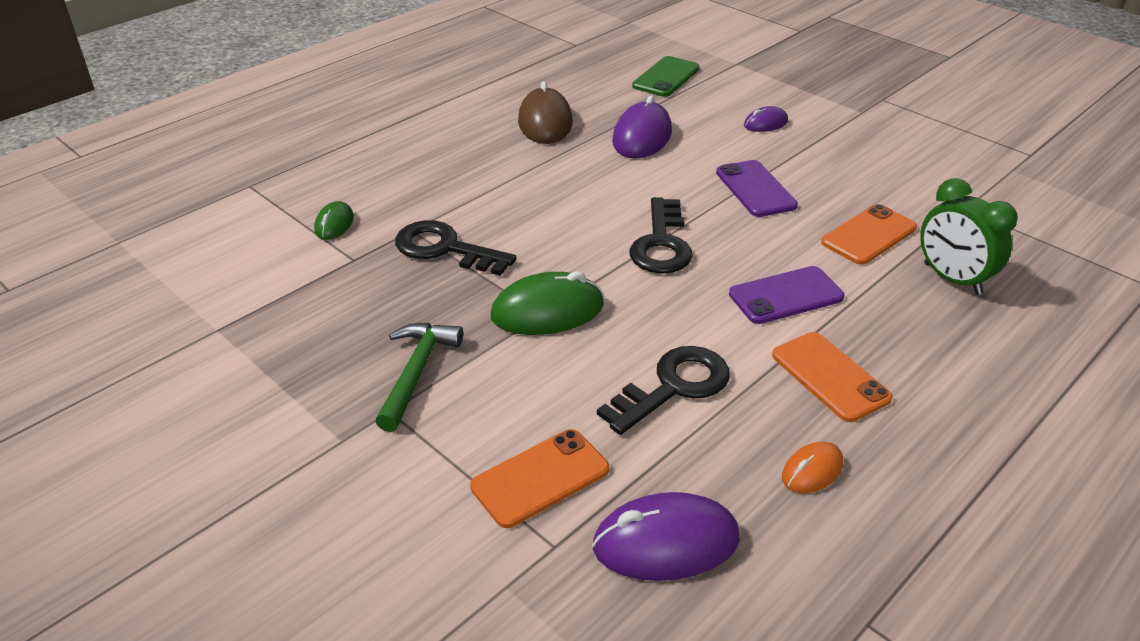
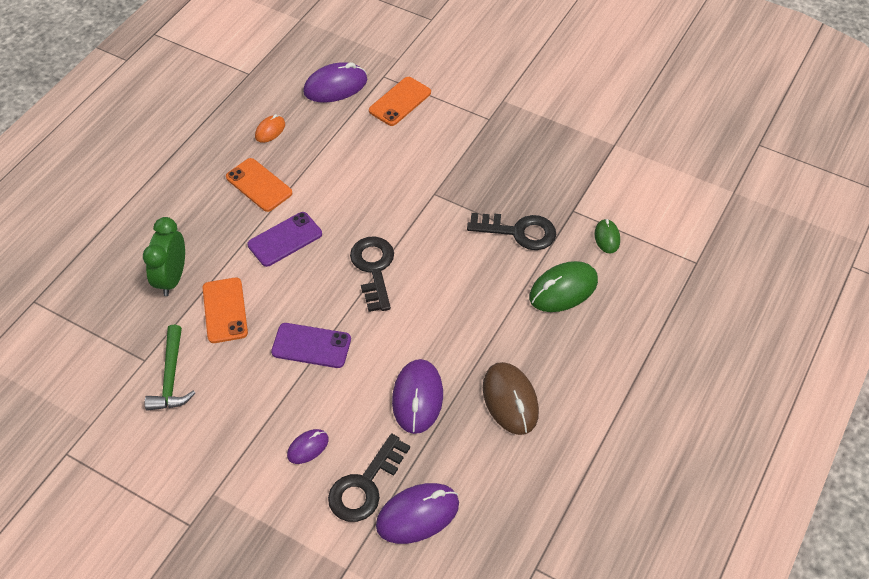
camera: 165 degrees right, 15 degrees up
(416, 372) = (487, 141): green hammer -> green hammer (171, 377)
(547, 311) = (431, 196): green mouse -> green mouse (563, 289)
(666, 77) = (417, 515): green phone -> purple mouse
(673, 387) = (345, 161): black key -> black key (365, 485)
(755, 189) = (311, 346): purple phone -> purple phone turned 45 degrees counterclockwise
(869, 235) = (225, 310): orange phone -> orange phone turned 45 degrees counterclockwise
(952, 279) = (172, 278): green clock -> green clock turned 120 degrees counterclockwise

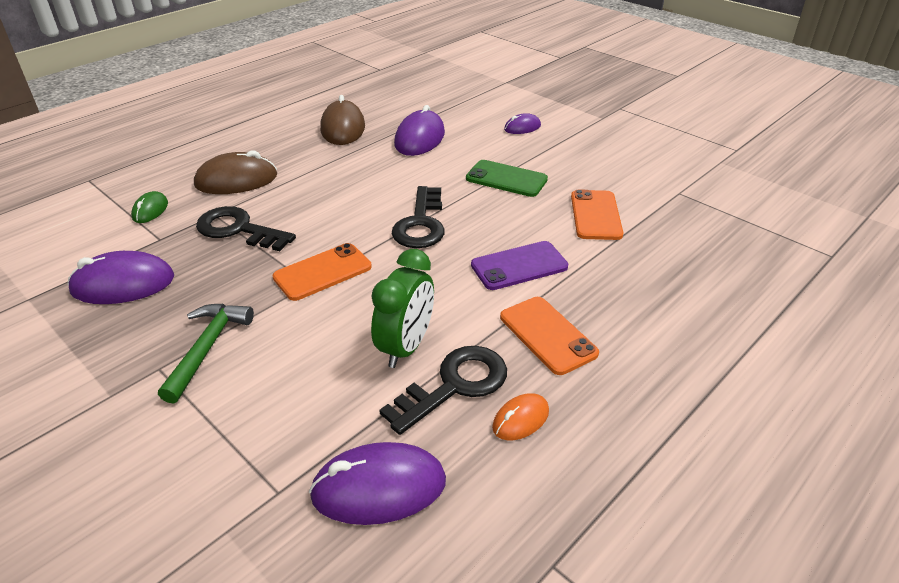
camera: 165 degrees left, 15 degrees down
(171, 377) = (648, 178): green hammer -> green hammer (207, 348)
(172, 278) = (661, 251): green clock -> green clock (406, 347)
(311, 346) = (506, 179): purple phone -> green phone
(365, 485) = (481, 107): black key -> black key (455, 385)
(400, 102) = (277, 428): orange phone -> orange phone (322, 272)
(417, 515) = (447, 93): purple mouse -> purple mouse (123, 284)
(563, 289) = (236, 180): green mouse -> brown mouse

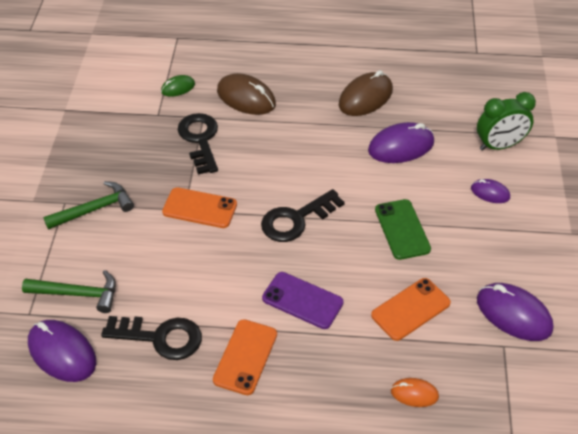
camera: 50 degrees right, 10 degrees up
(123, 284) = (108, 134): purple mouse -> purple mouse (513, 314)
(308, 426) = (78, 294): none -> green hammer
(406, 347) = (172, 294): green clock -> green clock (499, 146)
(520, 419) = (160, 386): orange mouse -> orange mouse (414, 394)

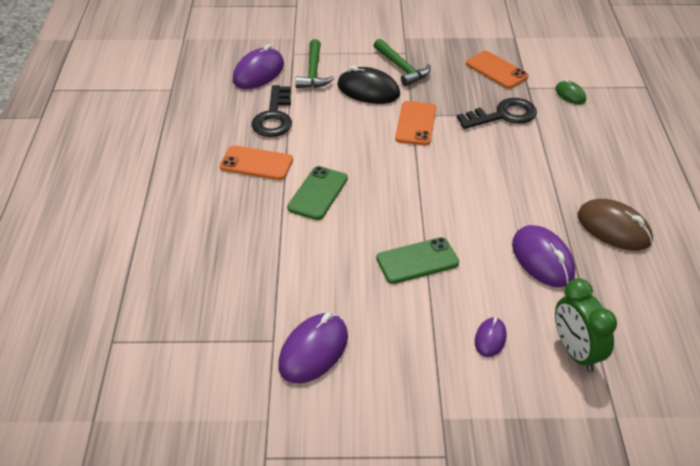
camera: 85 degrees right, 5 degrees down
(130, 243) = (368, 90): none -> black mouse
(246, 98) = (574, 139): brown mouse -> none
(296, 219) = (415, 184): black key -> none
(302, 300) = (318, 193): purple phone -> green phone
(410, 309) = (314, 267): orange phone -> orange phone (496, 70)
(414, 394) = (218, 270): orange mouse -> none

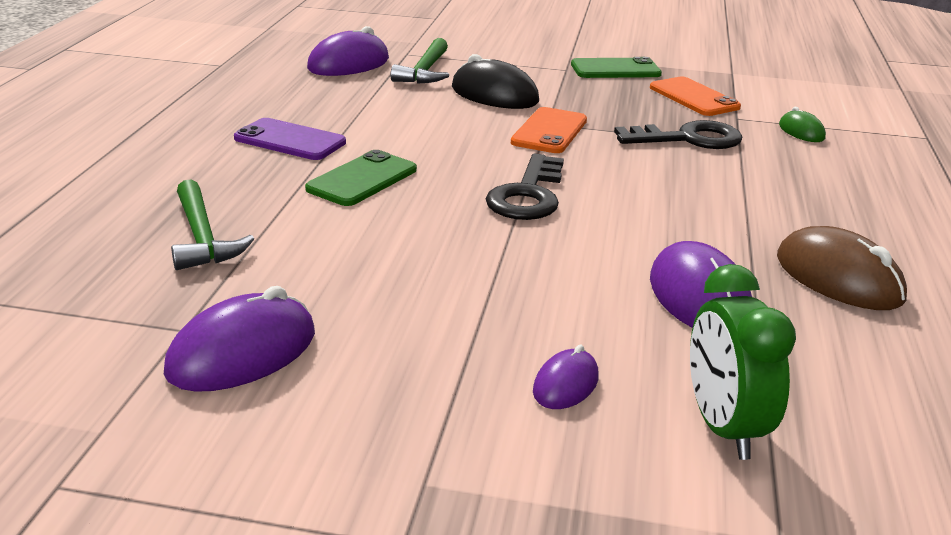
camera: 10 degrees right, 15 degrees down
(256, 163) = (290, 140): orange phone -> purple phone
(274, 117) = (344, 102): black key -> black key (528, 195)
(401, 68) = (553, 81): green hammer -> green hammer (202, 238)
(417, 261) = (480, 270): green phone -> green phone (615, 69)

